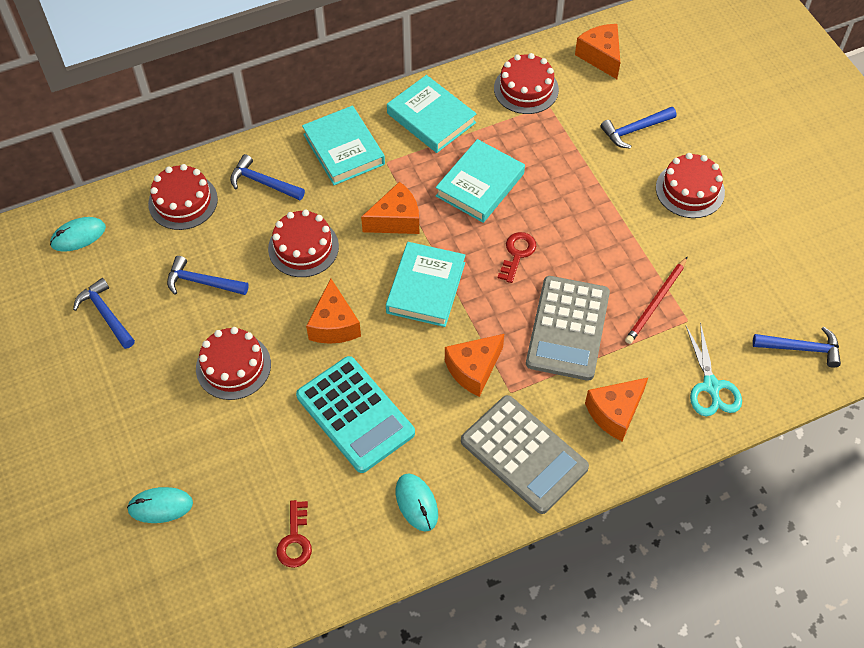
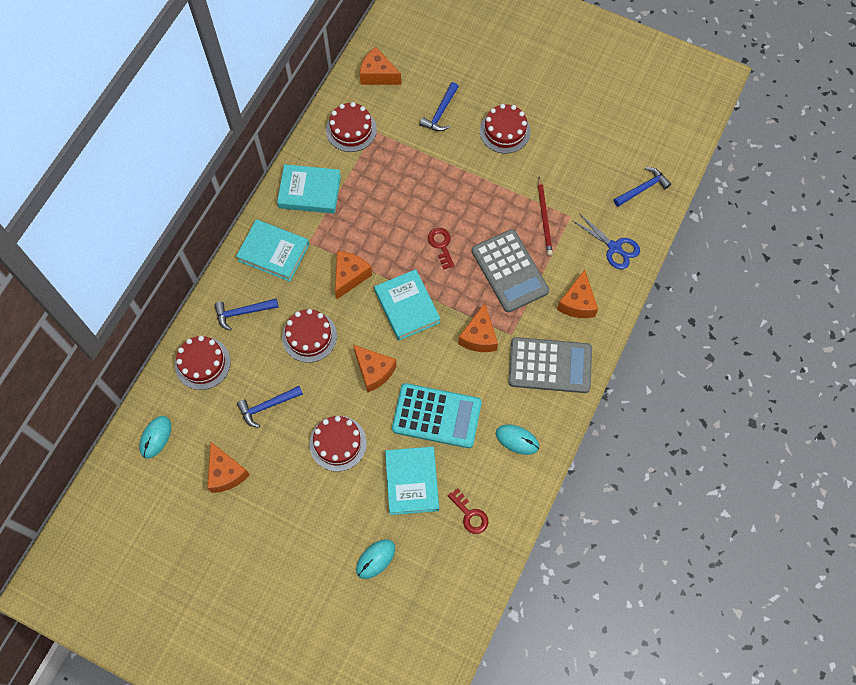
camera: 40 degrees left, 10 degrees up
(106, 314) = (226, 473): blue hammer -> orange cheese
(480, 185) = (380, 216): turquoise book -> turquoise book (412, 482)
(711, 386) = (614, 248): turquoise scissors -> blue scissors

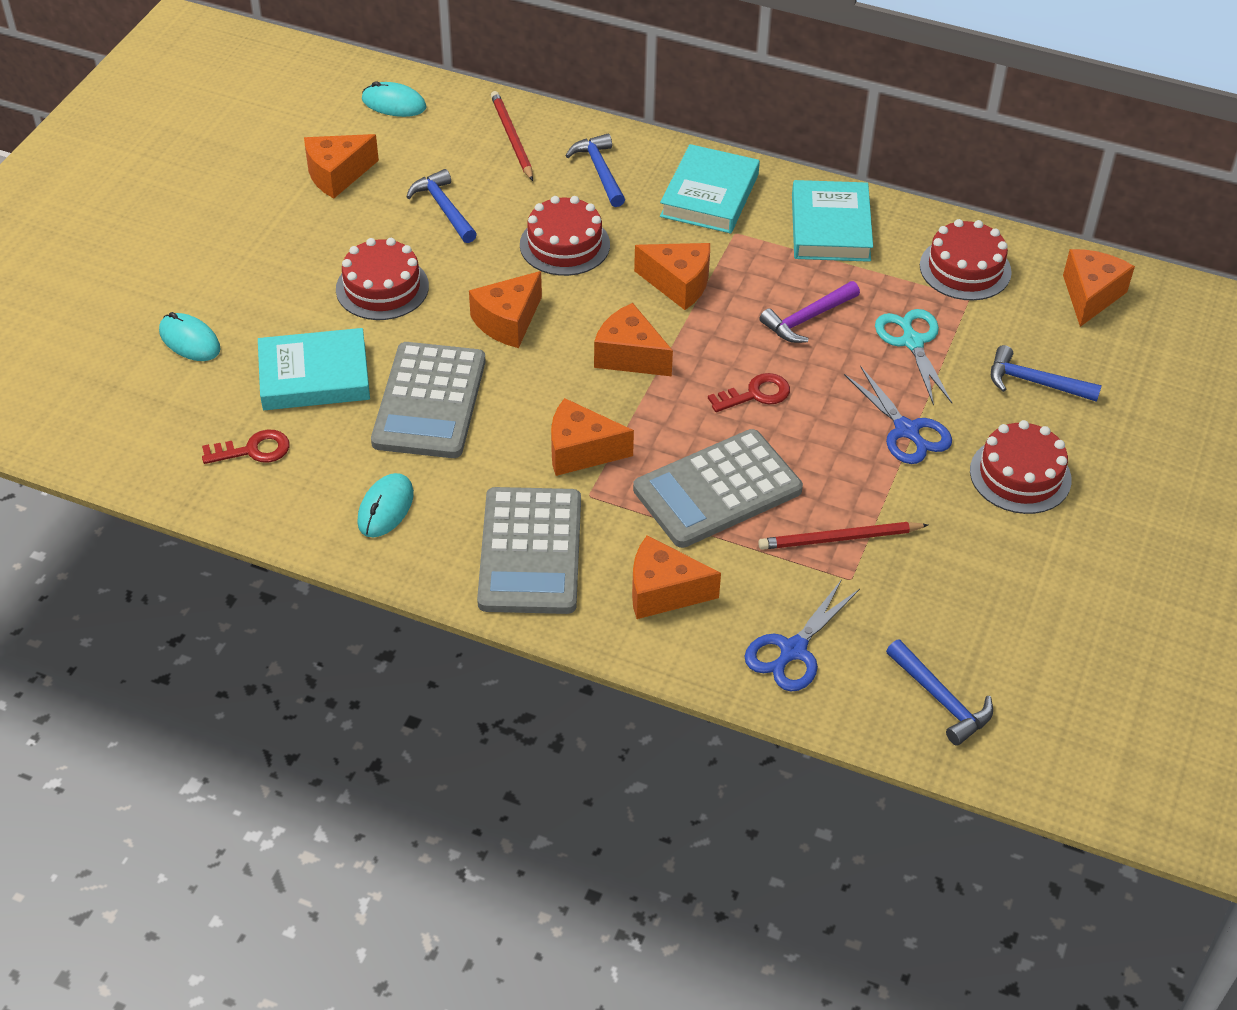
camera: 85 degrees right, 20 degrees down
(202, 363) = (512, 137): red cake -> red pencil
(384, 213) = (807, 319): none -> purple hammer
(406, 164) = (912, 342): none -> turquoise scissors
(407, 307) = (629, 356): turquoise book -> orange cheese
(436, 416) = (429, 401): turquoise calculator -> grey calculator
(470, 515) = (253, 450): red key -> red key turned 150 degrees counterclockwise
(472, 177) = (907, 431): none -> blue scissors

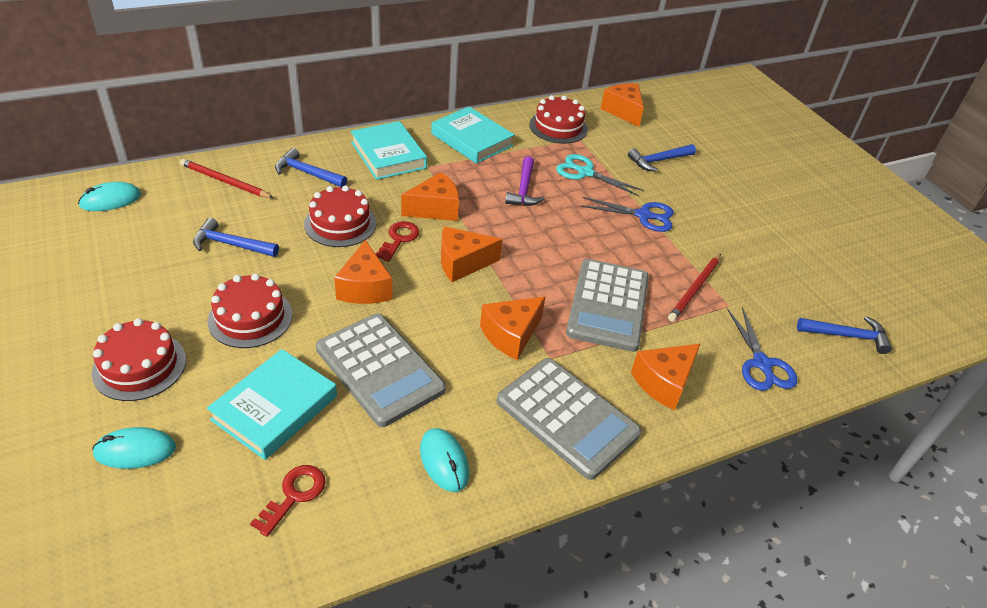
camera: 50 degrees left, 5 degrees down
(337, 175) = (121, 264): orange cheese -> none
(755, 394) = (554, 242): red key -> red key (399, 239)
(1020, 475) = (715, 205): red cake -> red cake (139, 366)

